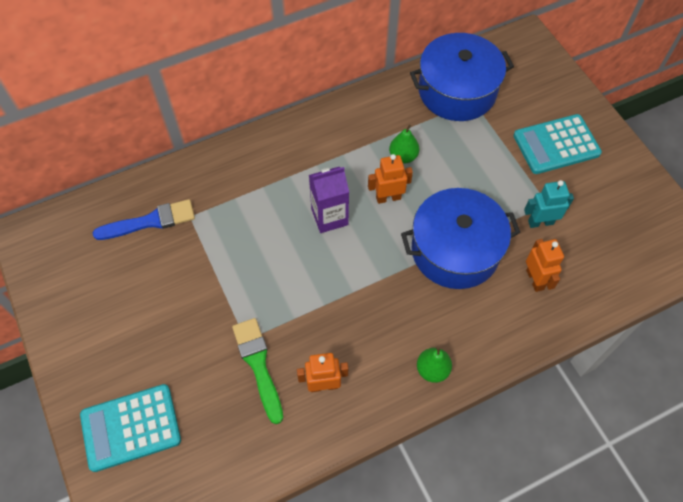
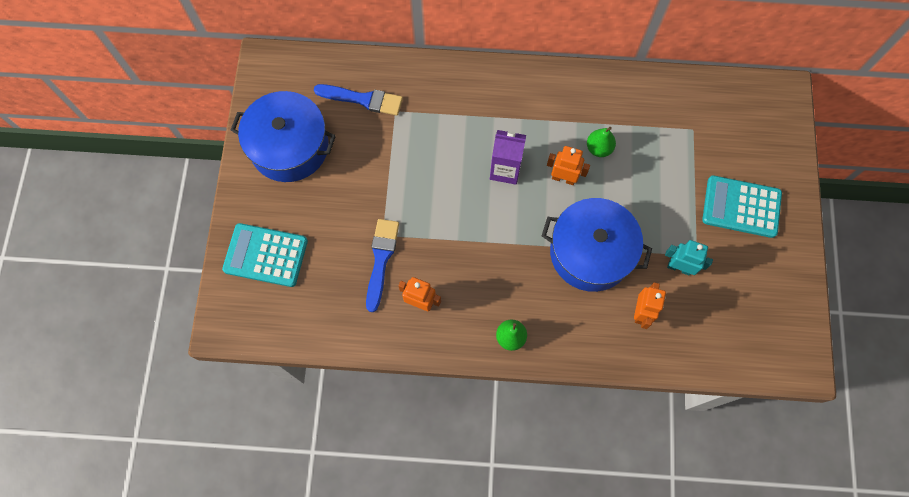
camera: 30 degrees right, 10 degrees up
(258, 365) = (381, 260): green brush -> blue brush
(457, 91) = (685, 112): blue pot -> blue pot (289, 147)

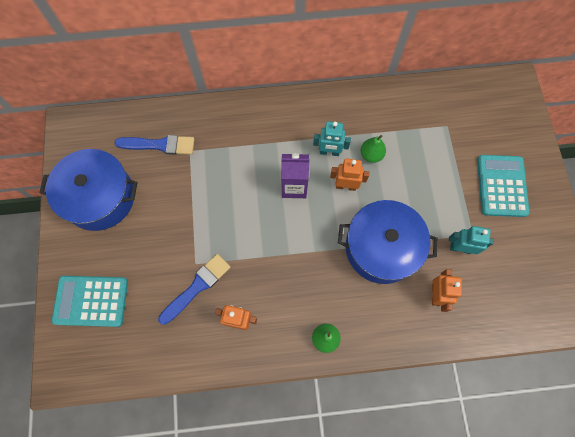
camera: 10 degrees left, 0 degrees up
(381, 260) = (197, 287): blue brush -> blue brush turned 45 degrees clockwise
(551, 138) = (329, 152): none -> turquoise robot
(741, 207) = (501, 186): turquoise calculator -> turquoise calculator turned 90 degrees clockwise

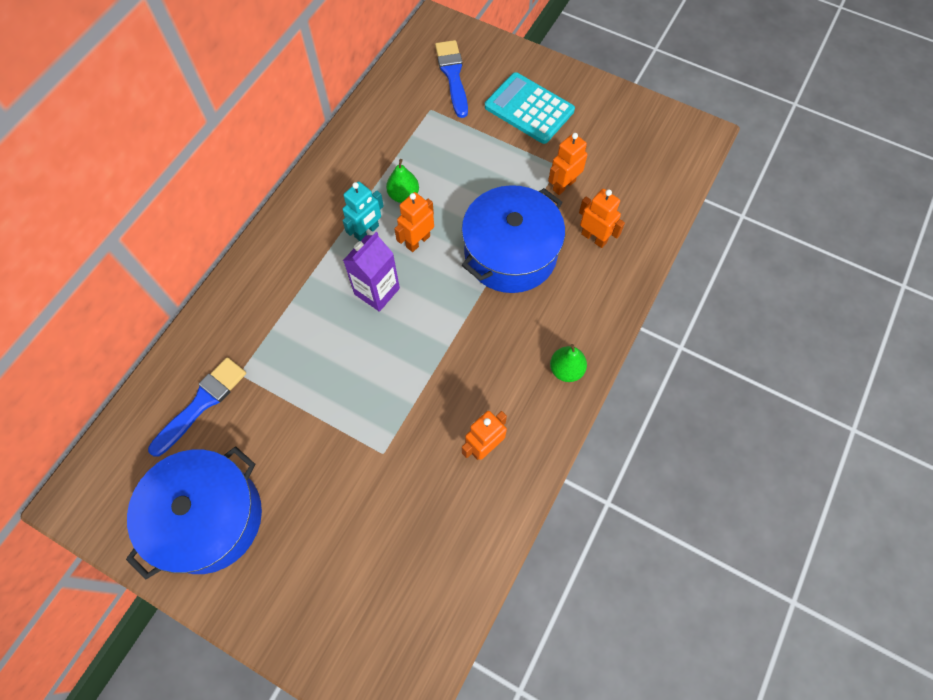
camera: 55 degrees left, 5 degrees down
(91, 301) = (335, 609): turquoise calculator -> none
(197, 287) = (412, 468): blue brush -> blue brush (452, 75)
(460, 248) = (563, 185): turquoise robot -> orange robot

